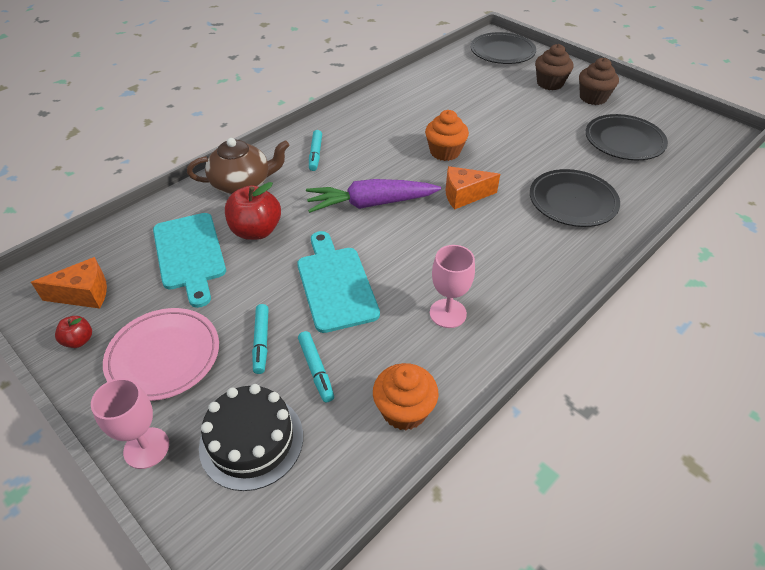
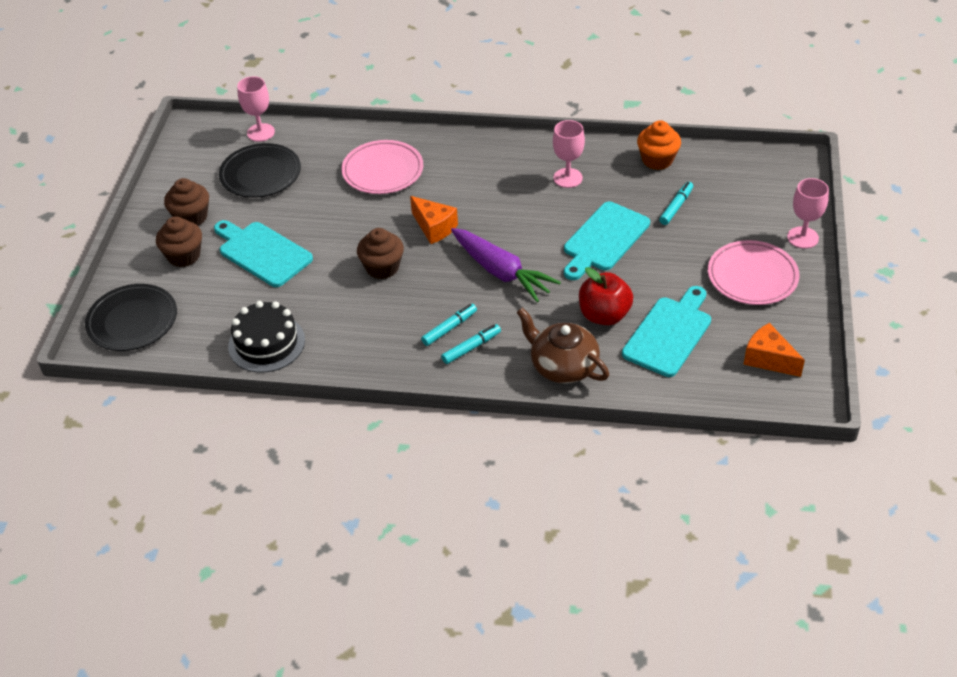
camera: 125 degrees left, 0 degrees up
(79, 340) = (796, 326): red apple -> none
(251, 441) = (746, 202): black cake -> black cake (266, 343)
(261, 342) = (688, 242): turquoise marker -> turquoise marker (449, 328)
(445, 152) = (382, 268): orange cupcake -> brown cupcake
(520, 111) = (262, 253): none -> turquoise cutting board
(572, 201) = (383, 171): black plate -> pink plate
(691, 161) = (260, 132): none -> pink goblet

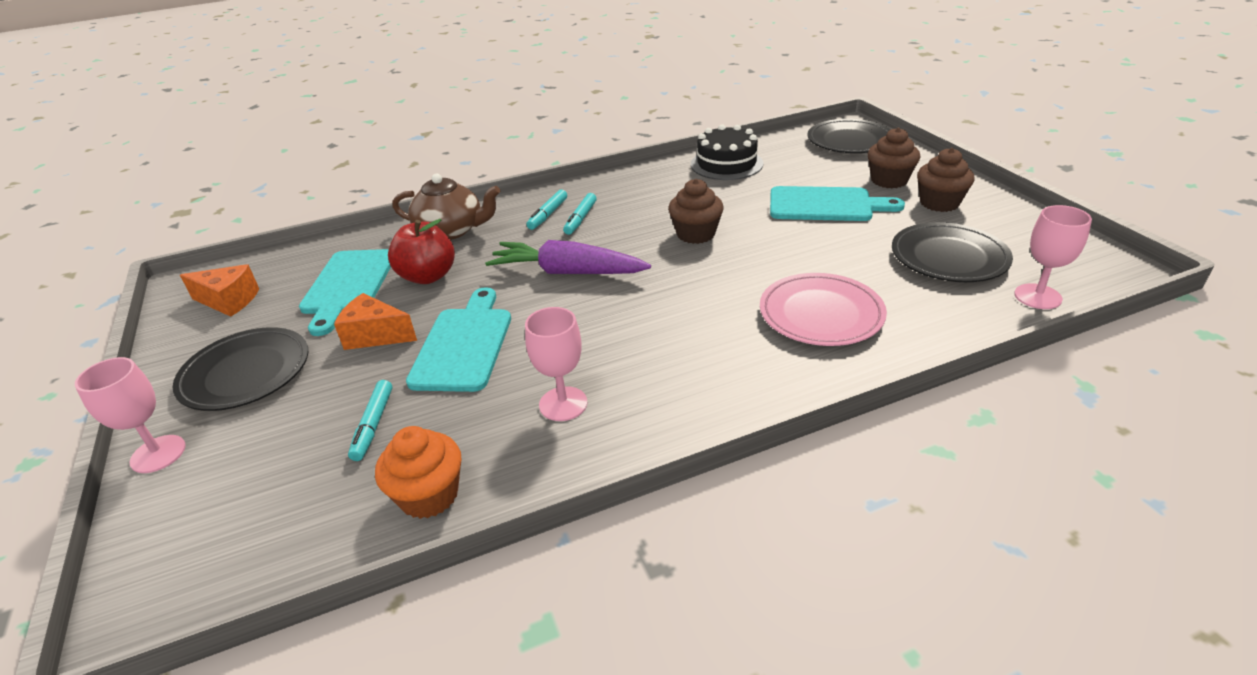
camera: 150 degrees right, 10 degrees down
(434, 227) = (683, 282): orange cheese -> orange cheese (375, 335)
(752, 276) = (246, 373): pink plate -> black plate

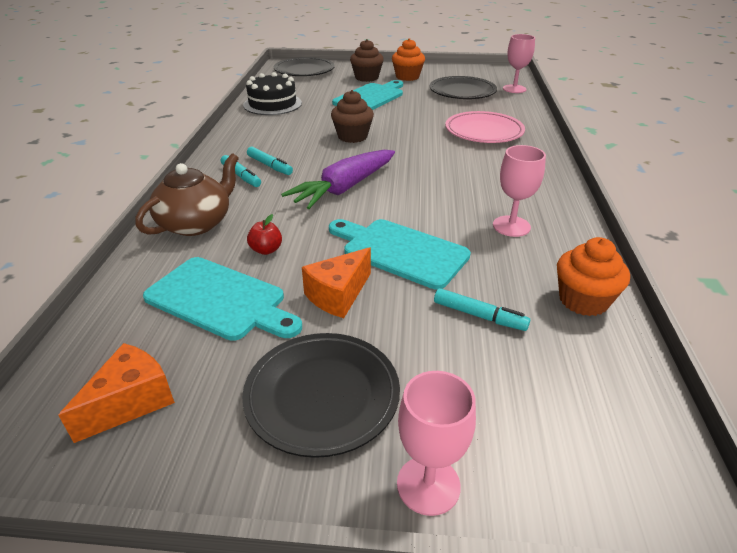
camera: 65 degrees left, 0 degrees up
(428, 276) = (266, 250): red apple -> red apple, size x0.51
(939, 203) = (407, 77): brown cupcake -> orange cupcake

